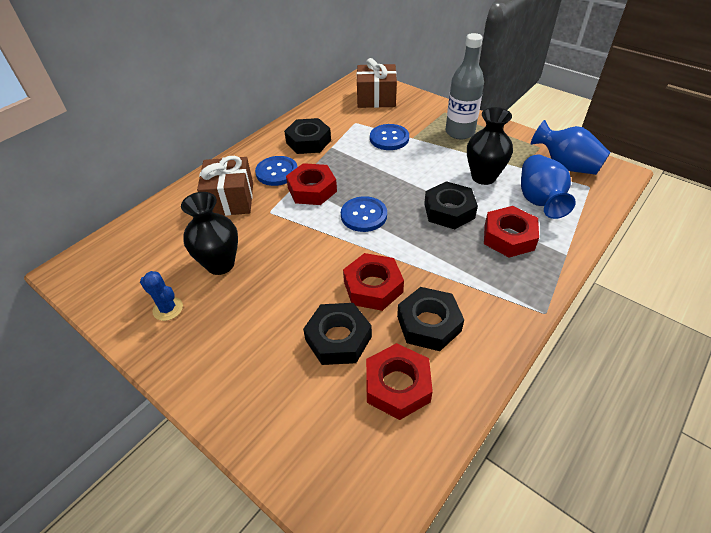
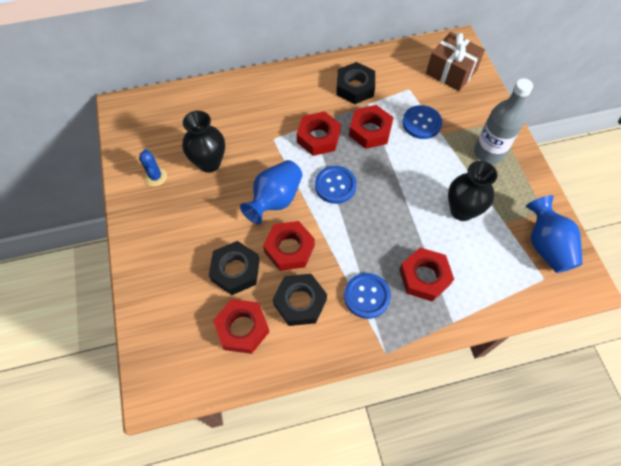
camera: 35 degrees right, 15 degrees up
(230, 199) = (256, 110): brown gift -> none
(277, 172) = (307, 104): blue button -> blue button (367, 296)
(352, 163) = (370, 131): none -> red nut
(449, 211) = (402, 223): black nut -> none
(539, 200) = (484, 262): blue vase -> blue vase (275, 200)

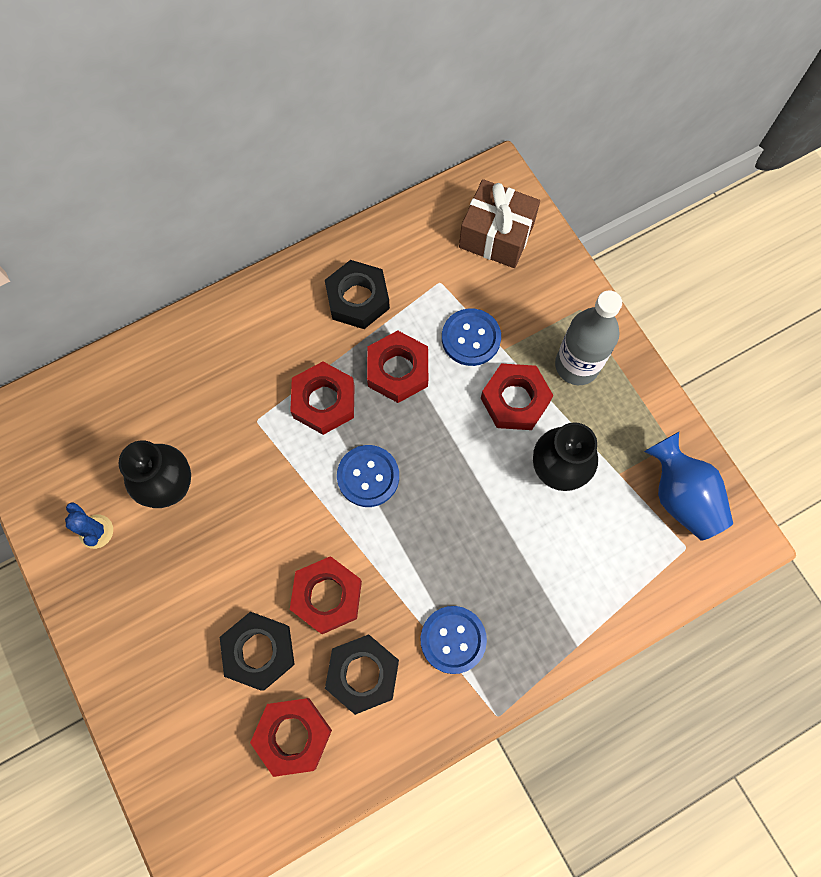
camera: 15 degrees left, 10 degrees up
(275, 200) = (286, 523): blue vase -> none
(424, 277) = (525, 589): red nut -> red nut (515, 400)

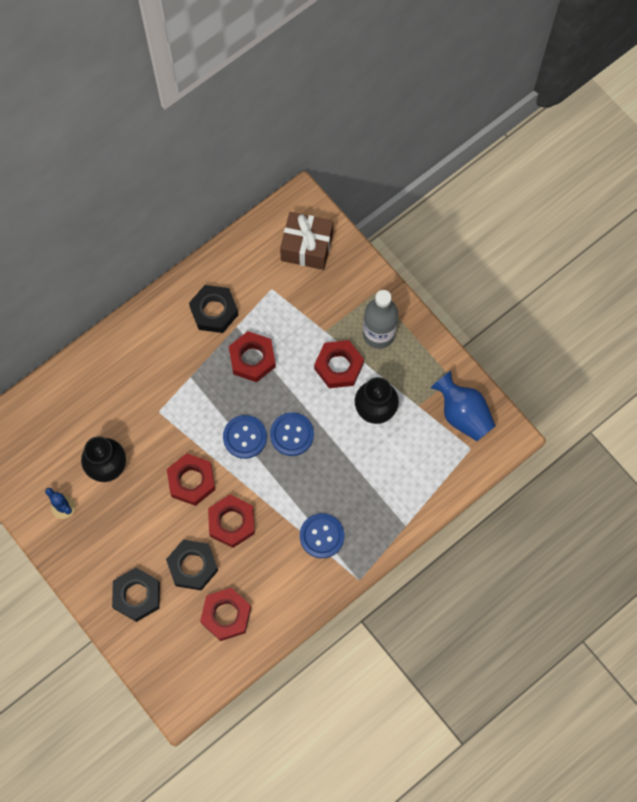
camera: 10 degrees left, 0 degrees up
(324, 401) = (204, 390): red nut -> red nut (191, 481)
(363, 674) = (265, 568): black nut -> black nut (137, 595)
(471, 338) = (300, 327): blue button -> blue button (292, 434)

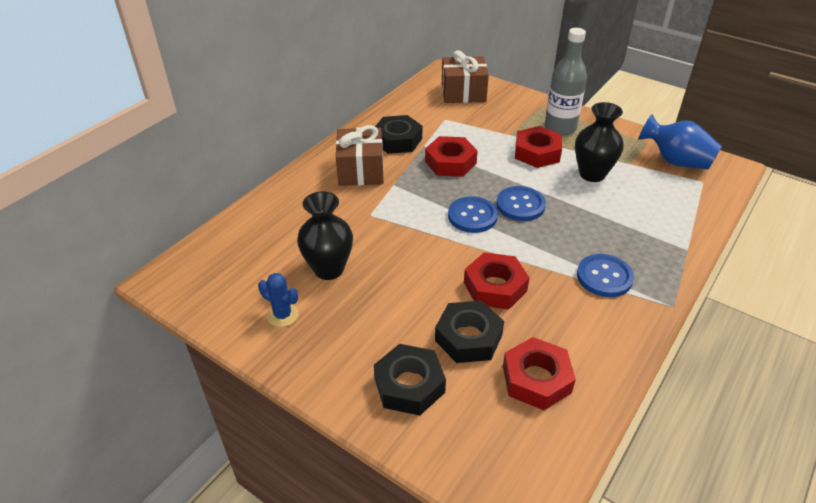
camera: 15 degrees left, 30 degrees down
(167, 348) = (361, 170): none -> brown gift
(191, 481) = (431, 261): red nut -> none

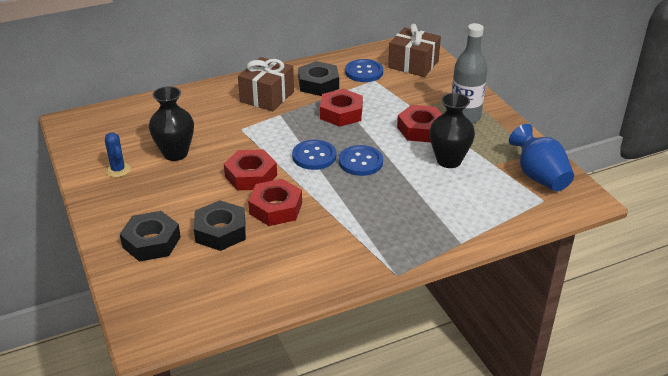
camera: 30 degrees right, 5 degrees down
(536, 379) = (237, 275): red nut -> red nut (251, 176)
(604, 277) = (366, 234): blue button -> blue button (364, 72)

